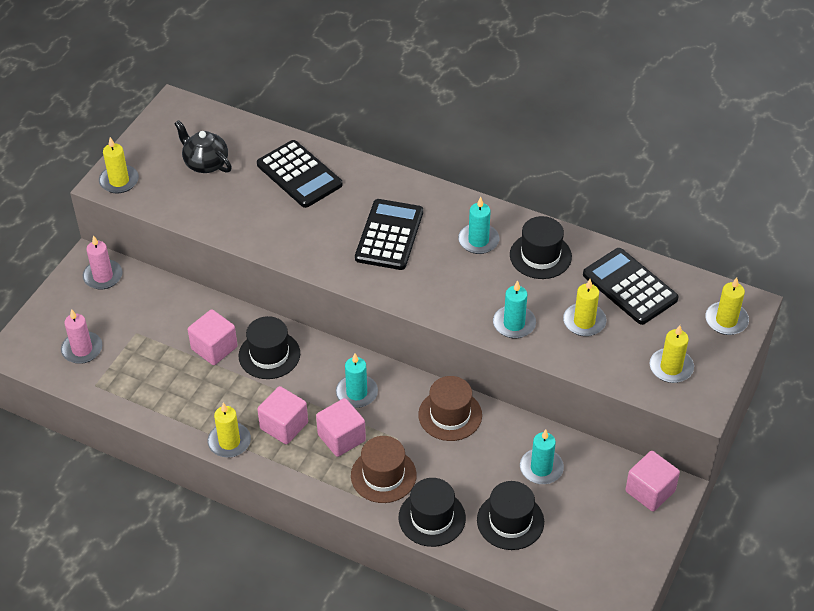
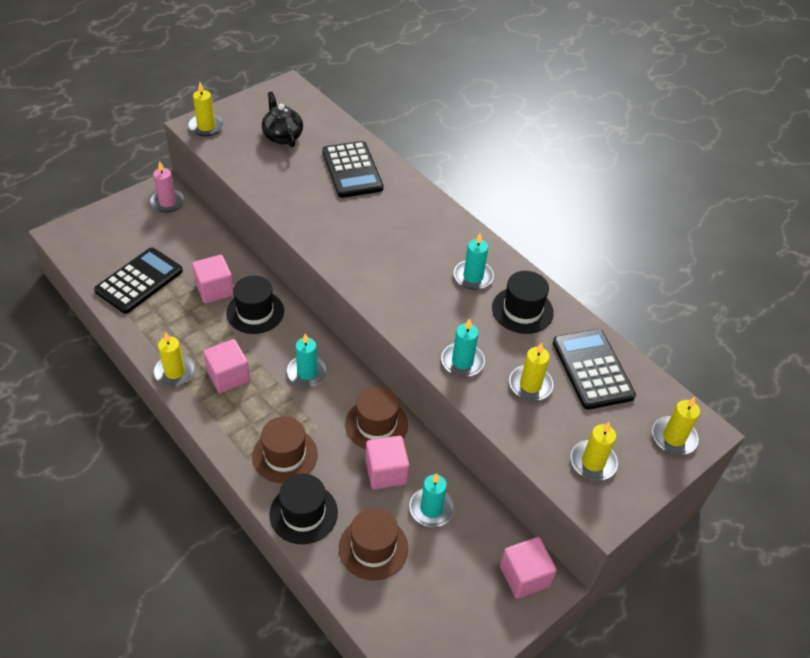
camera: 20 degrees right, 0 degrees up
(82, 349) = (112, 252): pink candle -> none
(341, 438) = (270, 406): pink cube -> pink cube (386, 472)
(389, 235) = (397, 244): black calculator -> black calculator (139, 281)
(510, 521) = (373, 548): black hat -> brown hat

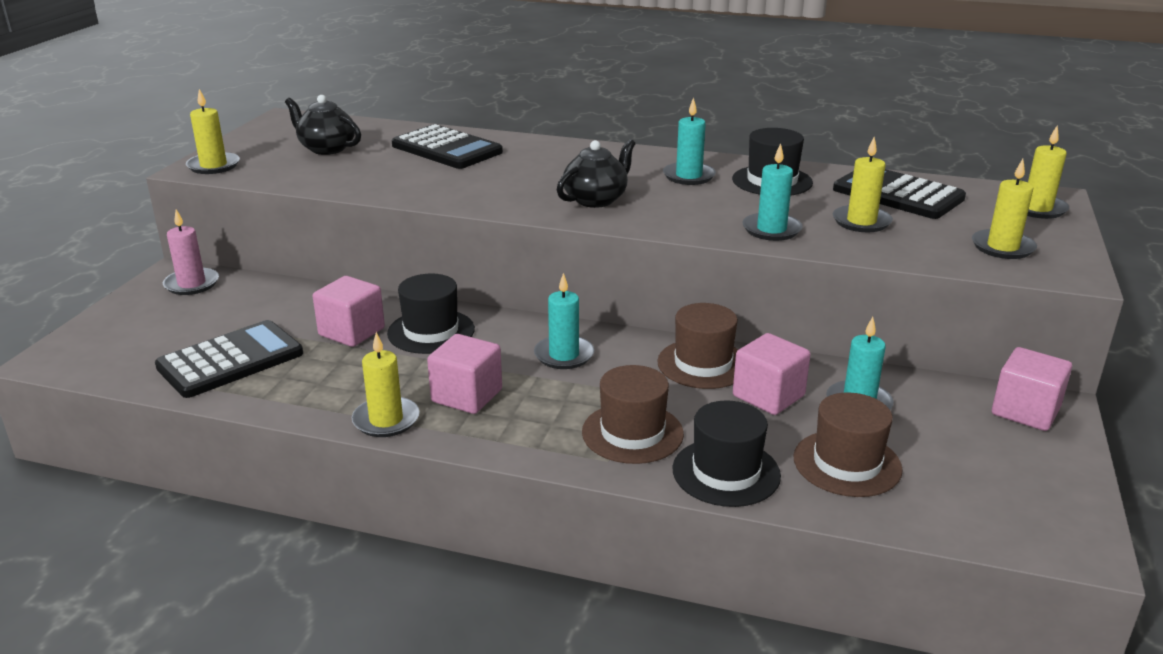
camera: 30 degrees left, 20 degrees down
(139, 281) = (230, 360): black calculator -> black calculator turned 45 degrees clockwise
(388, 273) = (596, 200): none -> black teapot

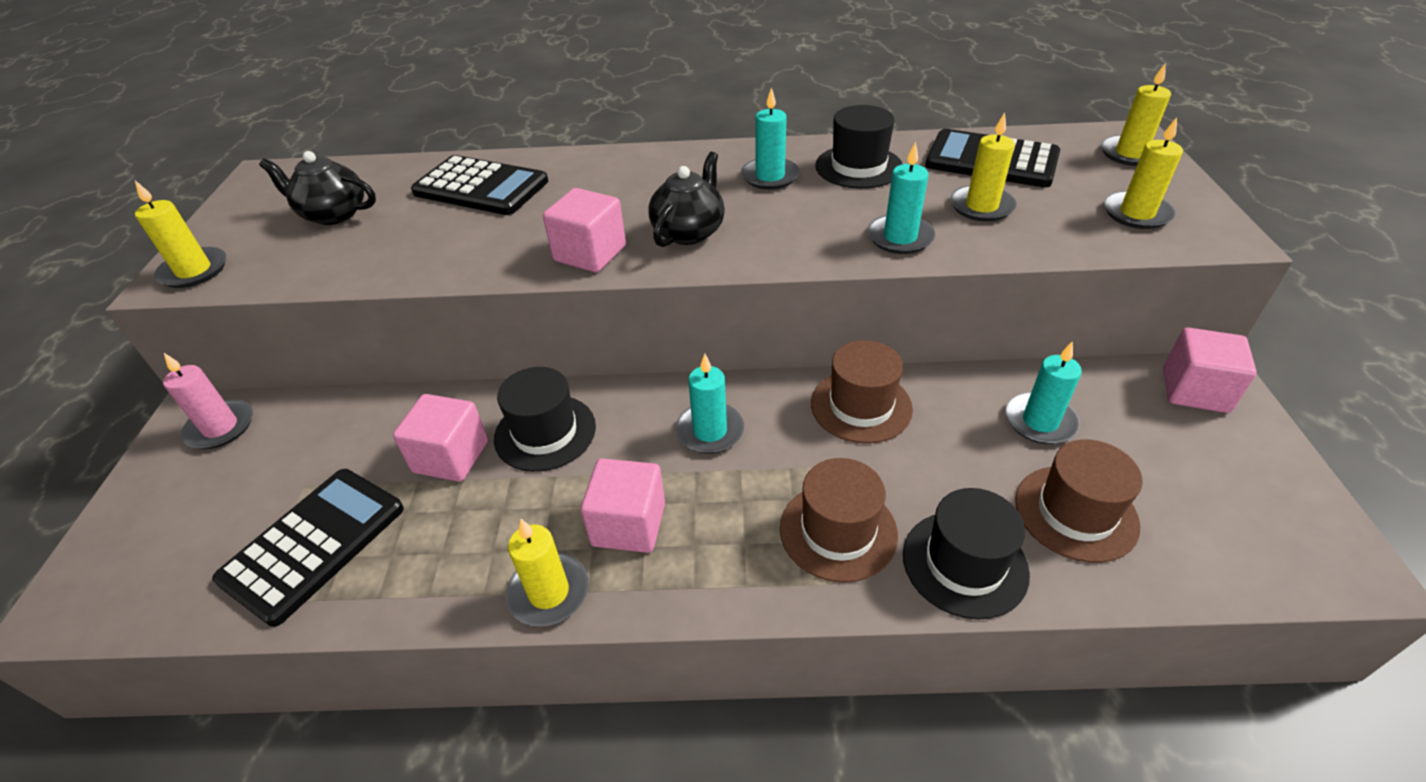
camera: 15 degrees left, 15 degrees up
(768, 396) = (949, 435): pink cube -> pink cube (590, 253)

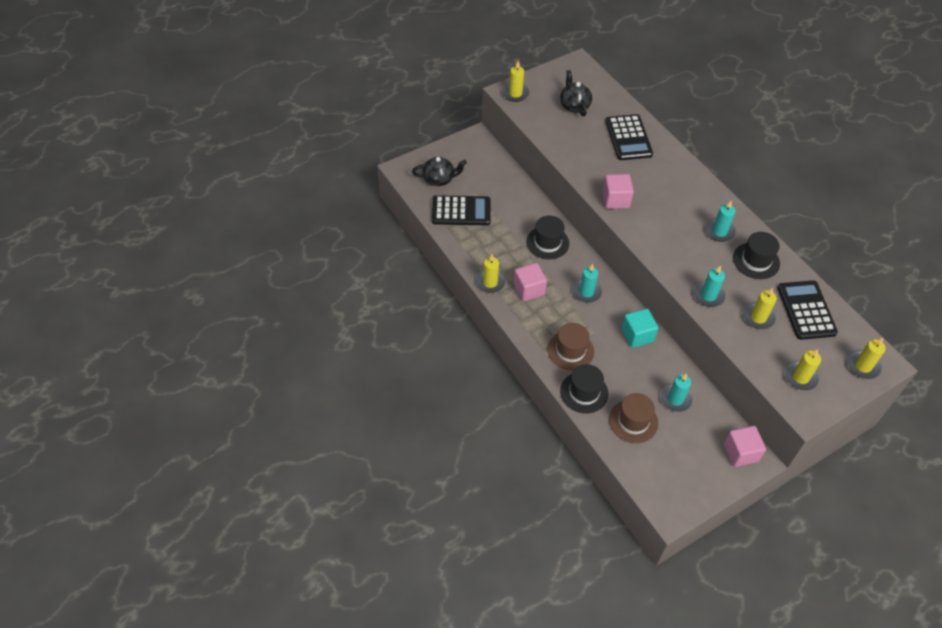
camera: 55 degrees right, 10 degrees up
(220, 427) = (479, 150): pink candle -> none
(451, 457) = (517, 222): pink cube -> none
(689, 232) = (654, 223): black teapot -> black teapot (439, 179)
(861, 406) = (637, 335): brown hat -> turquoise cube

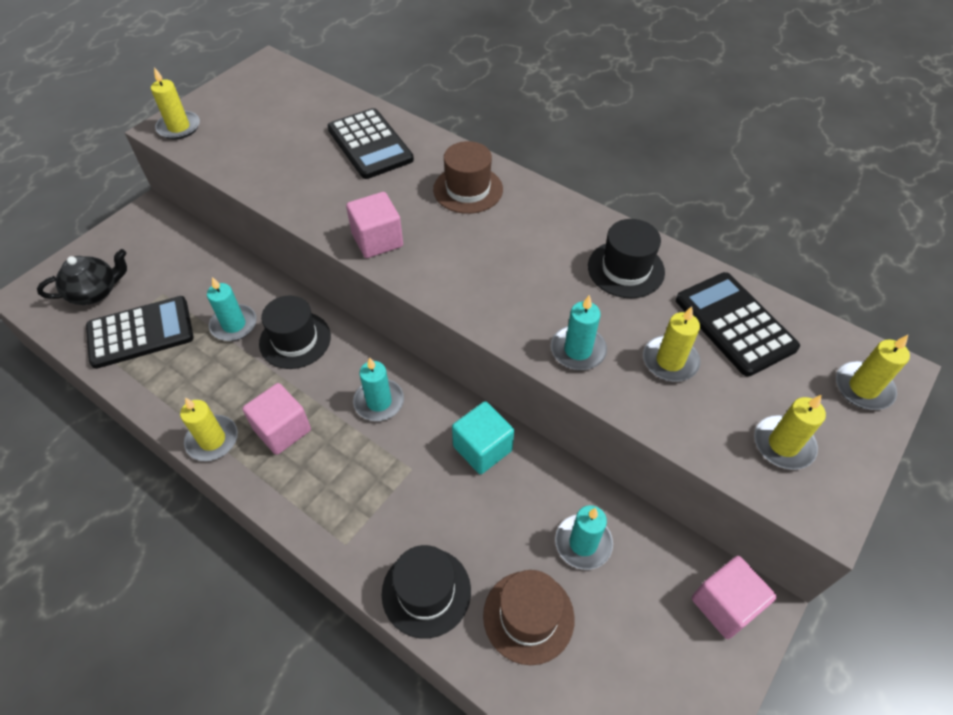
camera: 20 degrees left, 0 degrees up
(570, 350) = (381, 517): brown hat -> brown hat (468, 189)
(574, 105) = (275, 121): black teapot -> none
(719, 231) = (553, 241): turquoise candle -> turquoise candle (234, 325)

